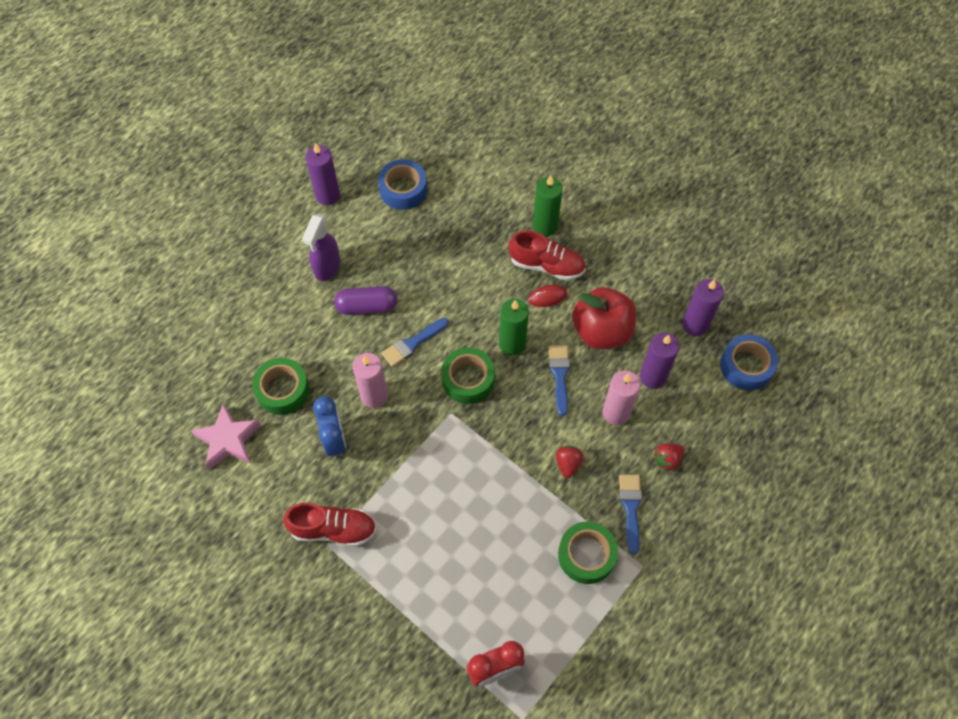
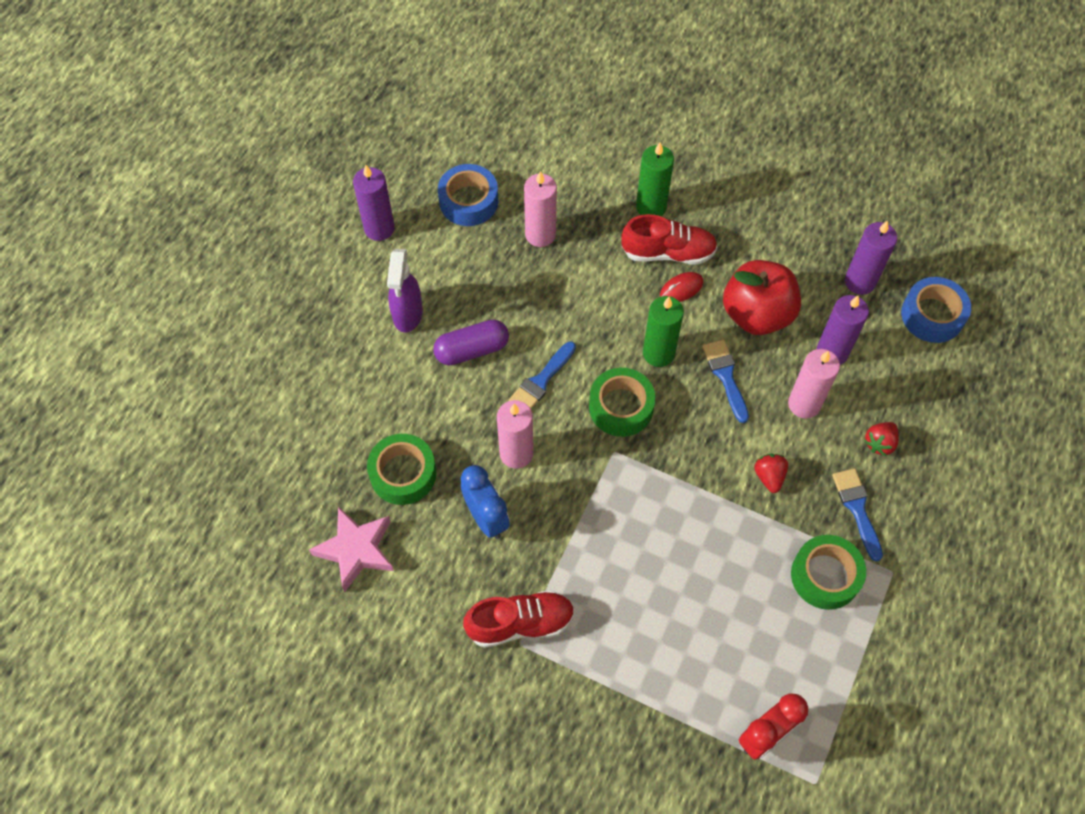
camera: 15 degrees left, 0 degrees up
(450, 228) = (540, 235): none -> pink candle

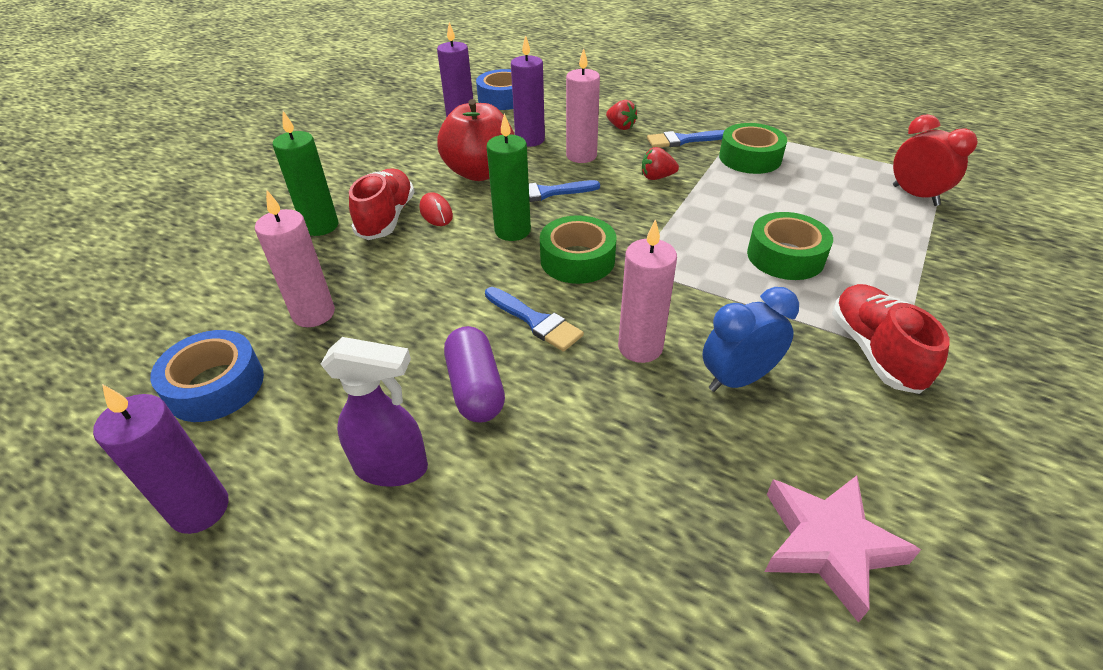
camera: 85 degrees left, 20 degrees down
(403, 474) = (681, 476): green tape -> green tape (785, 256)

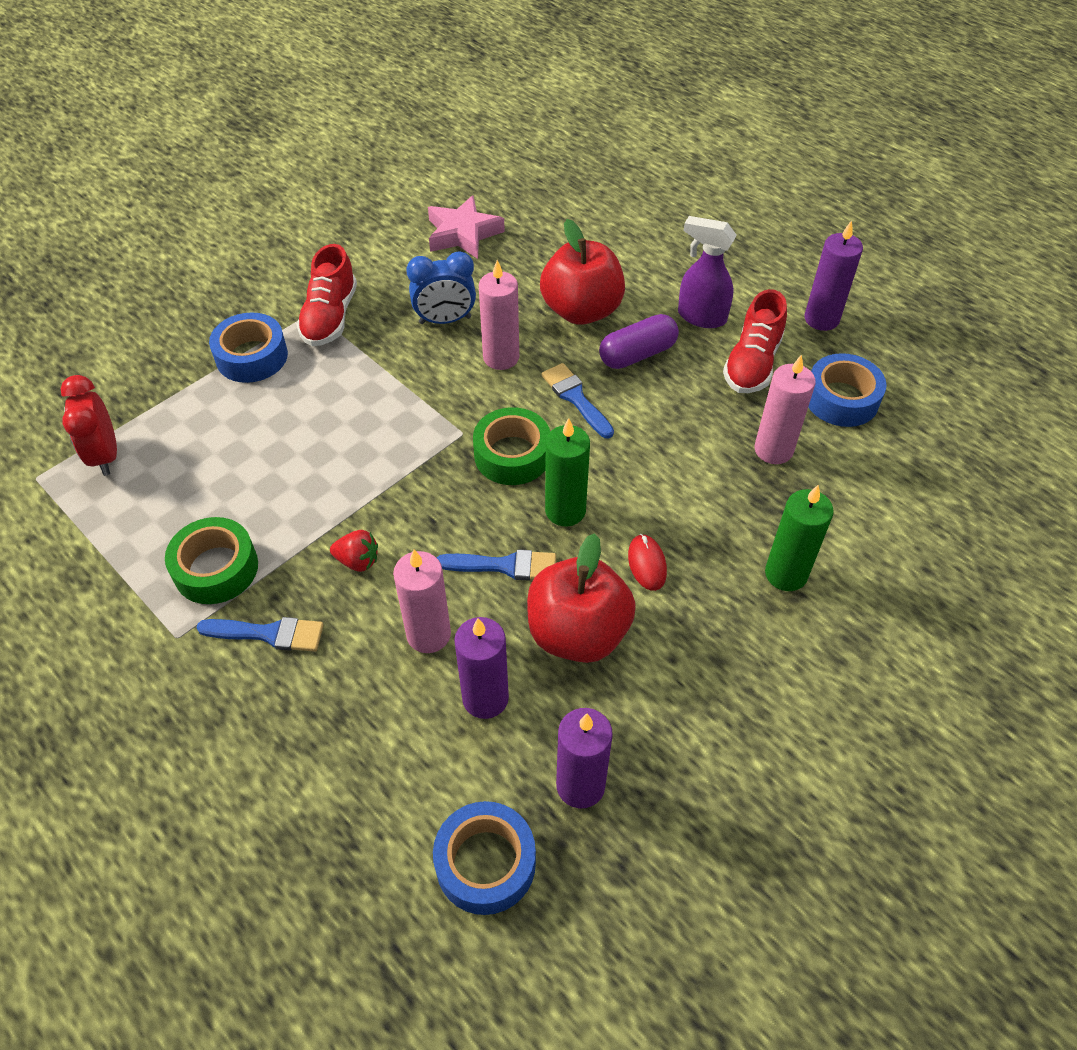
camera: 165 degrees left, 10 degrees up
(386, 218) = (707, 568): red shoe -> red shoe (752, 363)
(476, 388) = (637, 354): purple capsule -> purple capsule turned 60 degrees clockwise
(568, 436) = (581, 310): none -> red apple
(620, 127) = (334, 697): red strawberry -> none
(785, 256) = (315, 412): green tape -> none
(903, 290) = (252, 356): none -> blue tape

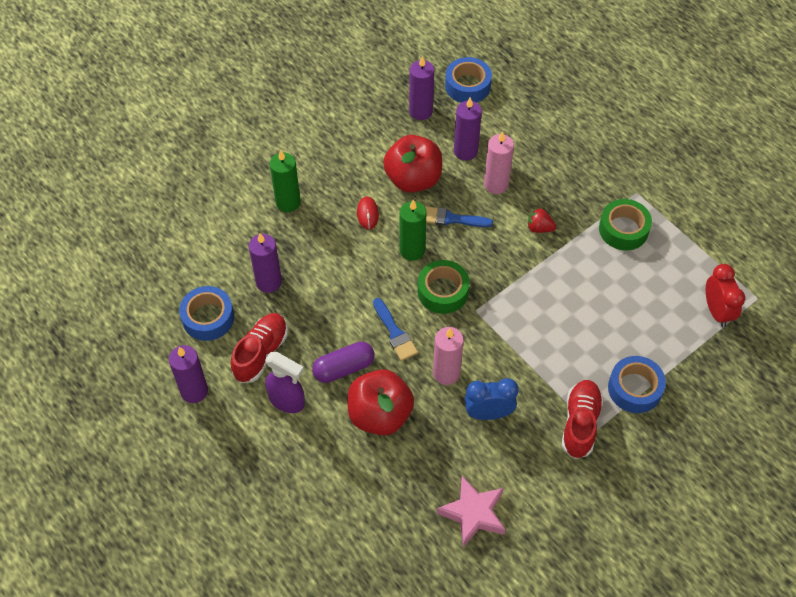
camera: 175 degrees left, 5 degrees up
(269, 634) = (585, 191): blue brush -> none
(773, 450) = (268, 282): pink candle -> purple candle

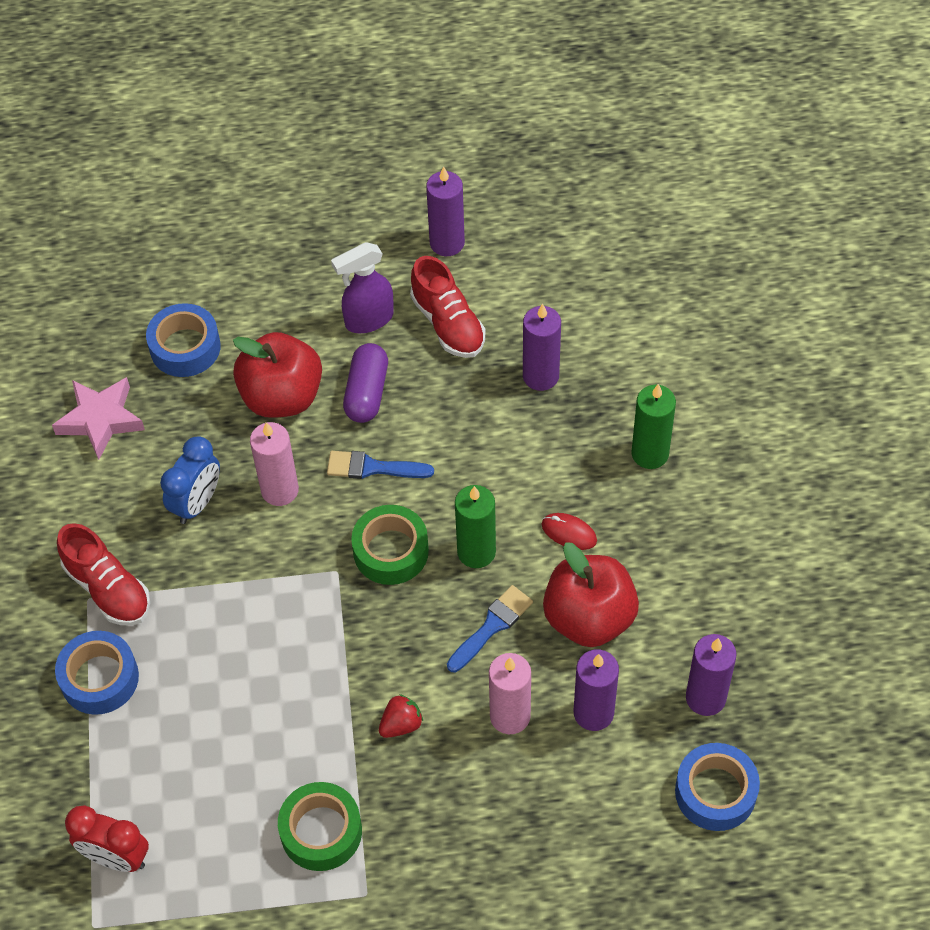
camera: 125 degrees right, 0 degrees up
(208, 318) = (534, 295): blue tape -> blue tape (185, 347)

